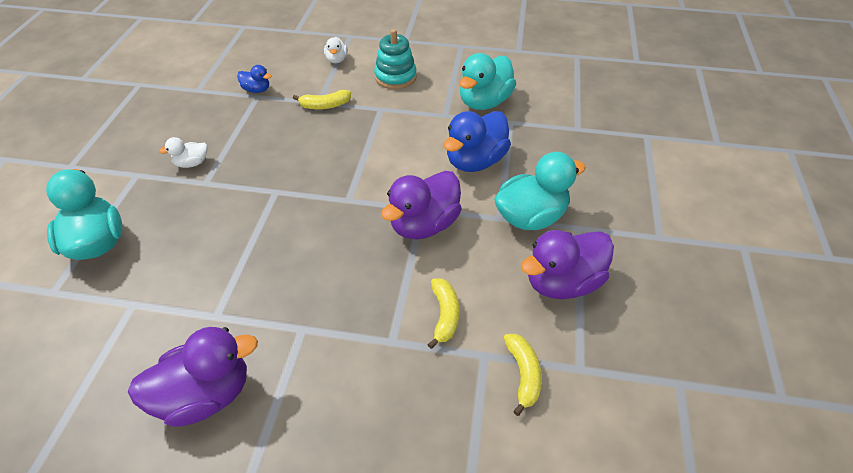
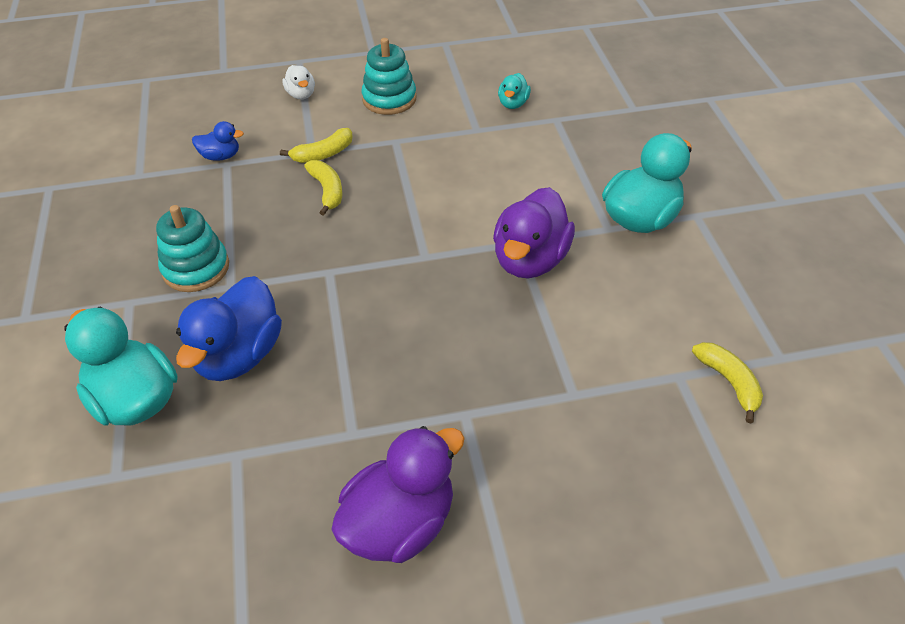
camera: 20 degrees left, 0 degrees up
(192, 163) = (196, 268): white duck -> turquoise stacking toy
(444, 315) = (612, 349): yellow banana -> yellow banana (327, 191)
(475, 161) = (544, 173): blue duck -> blue duck (239, 355)
(484, 102) = (513, 104): turquoise duck -> turquoise duck, size x0.50
(562, 283) = (713, 277): purple duck -> none

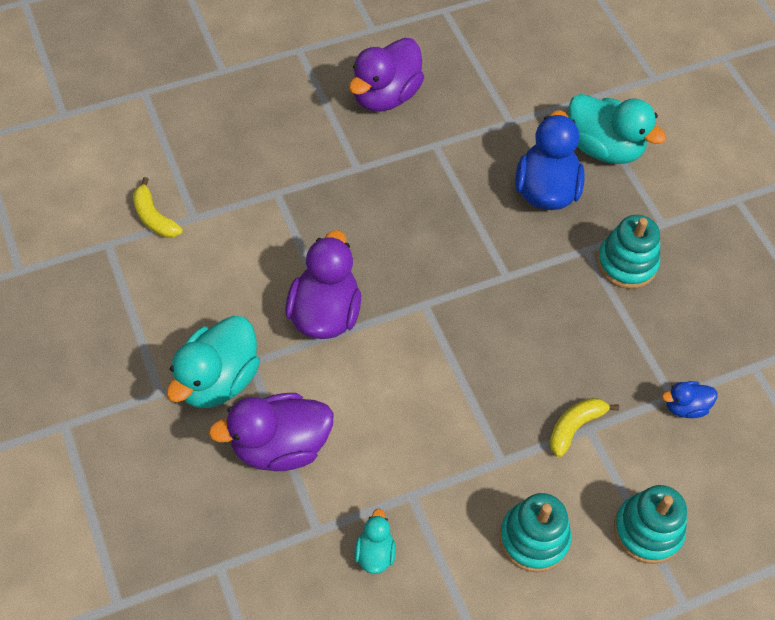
camera: 165 degrees right, 10 degrees up
(301, 94) = (647, 530): white duck -> turquoise stacking toy
(327, 191) = (548, 372): yellow banana -> none
(583, 168) = (280, 446): none -> purple duck

